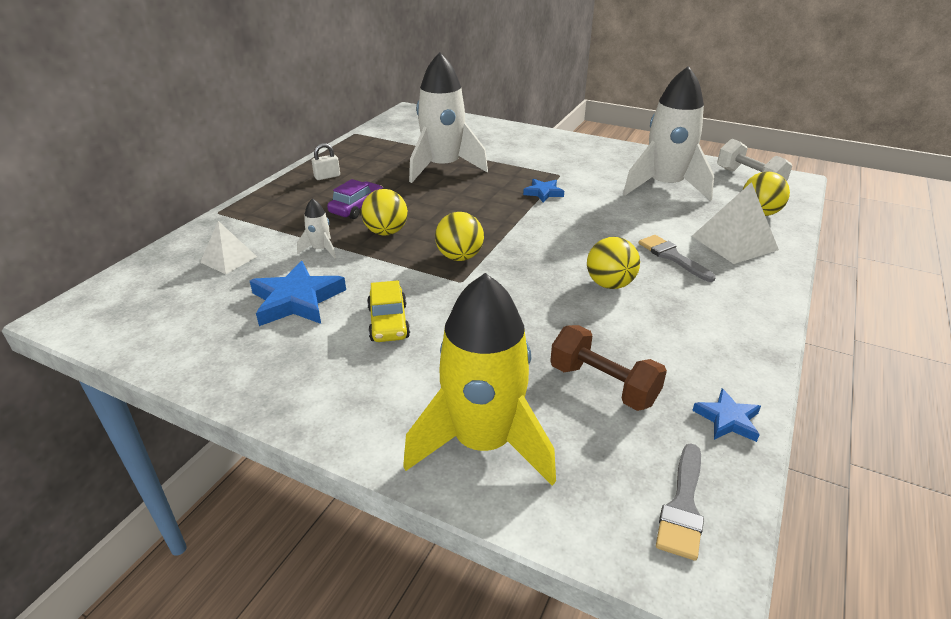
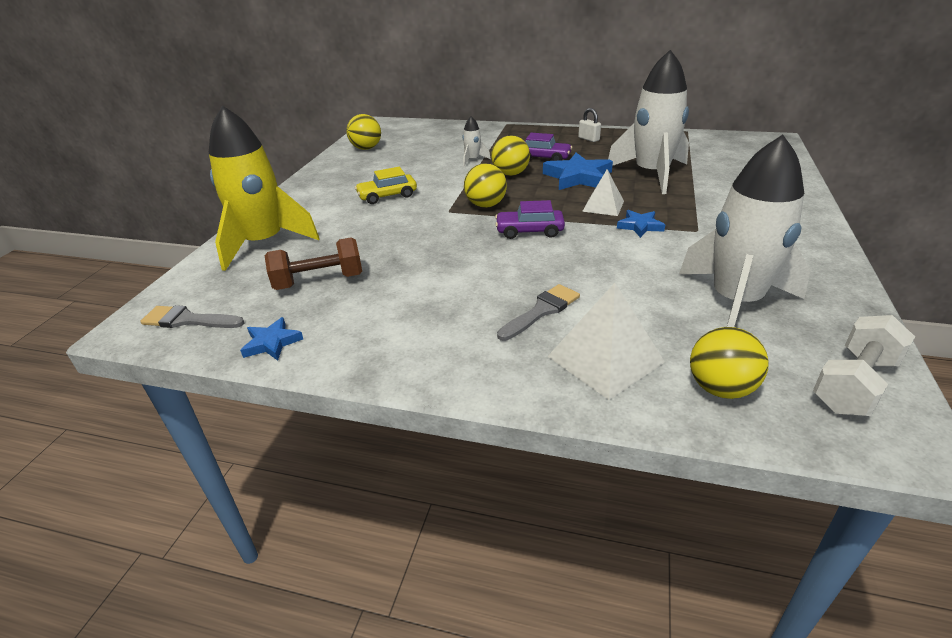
camera: 80 degrees right, 0 degrees up
(228, 259) = (448, 140): white pyramid -> white pyramid (603, 206)
(297, 300) = (407, 166): blue star -> blue star (578, 177)
(531, 241) = (529, 231): none -> purple car
(603, 385) = (319, 281): brown dumbbell -> brown dumbbell turned 45 degrees clockwise
(609, 284) = (468, 276): yellow ball -> yellow ball (366, 148)

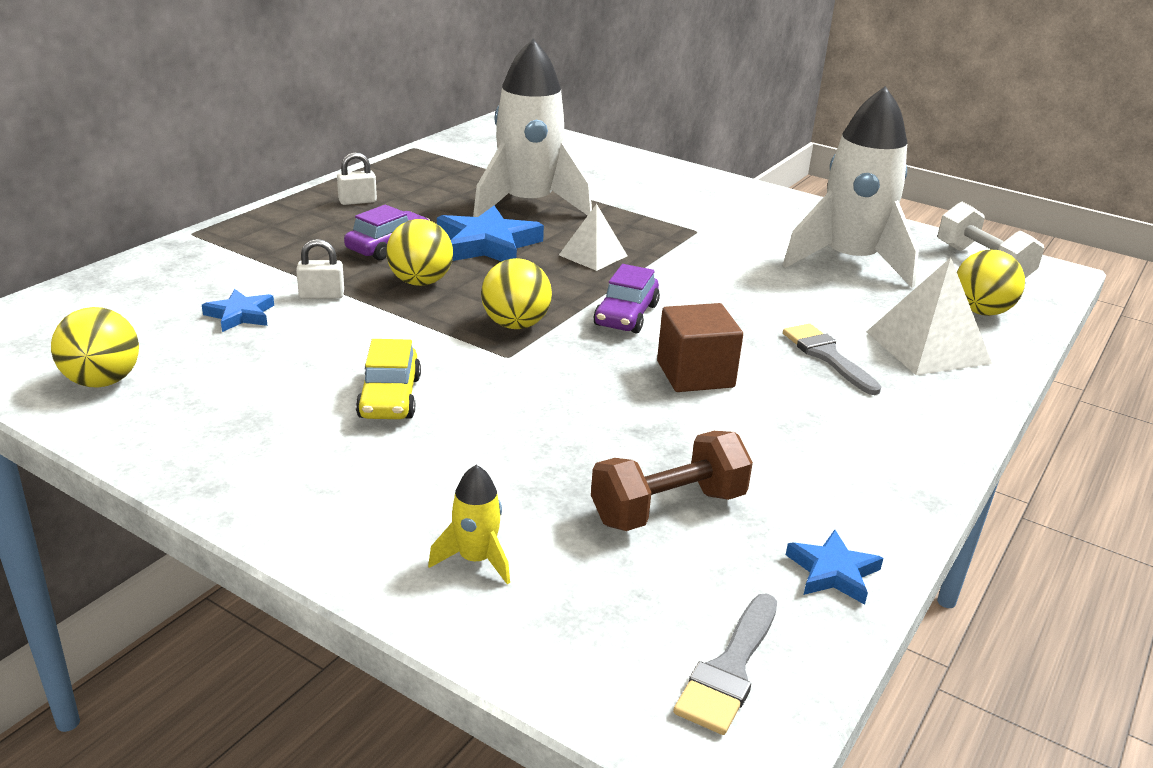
camera: 75 degrees left, 5 degrees down
(264, 243) = (476, 559): yellow rocket -> yellow rocket, size x0.41
(319, 281) = (668, 508): brown dumbbell -> brown dumbbell turned 60 degrees clockwise
(472, 265) = (695, 374): none -> brown cube
(473, 160) = (321, 295): white rocket -> white padlock
(640, 226) = (664, 253): blue star -> blue star (240, 315)

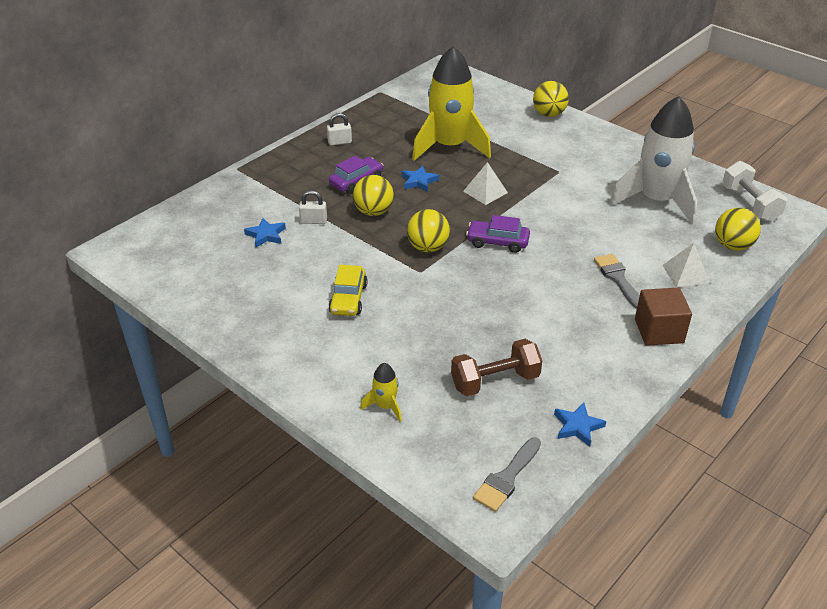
camera: 10 degrees right, 10 degrees up
(102, 381) = (191, 281): yellow ball -> yellow ball (549, 114)
(487, 244) = (419, 181): blue star -> blue star, size x0.55
(528, 205) = (449, 147): white rocket -> yellow rocket
(626, 315) = (497, 242): purple car -> purple car turned 75 degrees clockwise
(695, 374) = (531, 289): brown cube -> brown cube (659, 331)
(927, 347) = (685, 274): white pyramid -> white pyramid, size x0.64

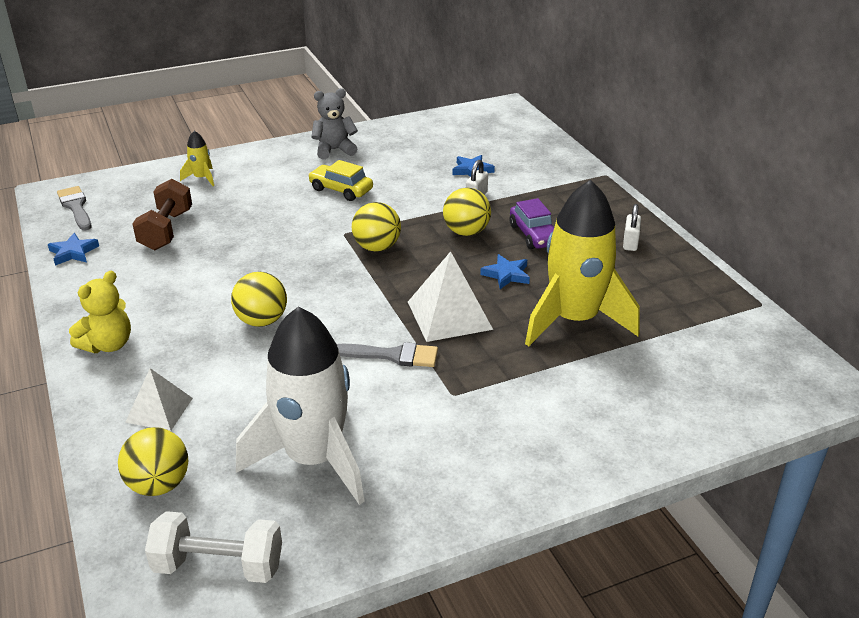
camera: 115 degrees right, 5 degrees down
(269, 333) = (334, 150): none -> grey teddy bear
(485, 192) = (449, 315): white pyramid -> white pyramid, size x1.57
(497, 242) = (346, 292): purple car -> none
(549, 114) = (623, 450): yellow ball -> yellow ball (262, 321)
(618, 278) = (207, 352): grey brush -> grey brush (393, 355)
(659, 331) = (108, 345): brown cube -> yellow teddy bear

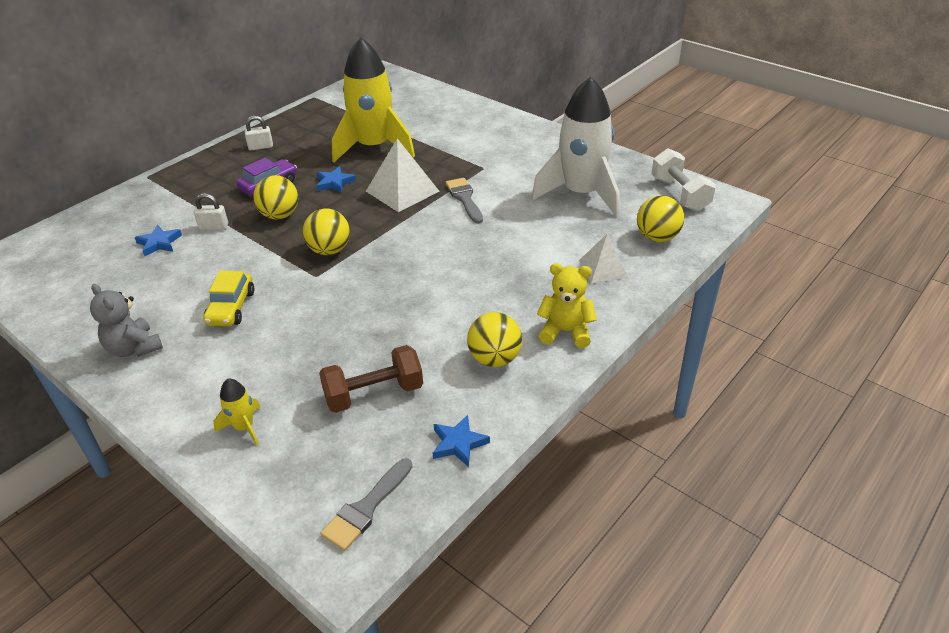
camera: 115 degrees left, 5 degrees up
(262, 321) = (472, 267): yellow ball -> yellow ball (494, 359)

